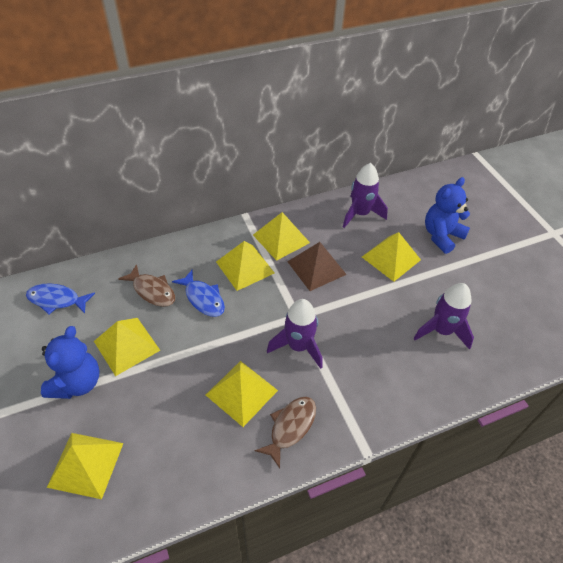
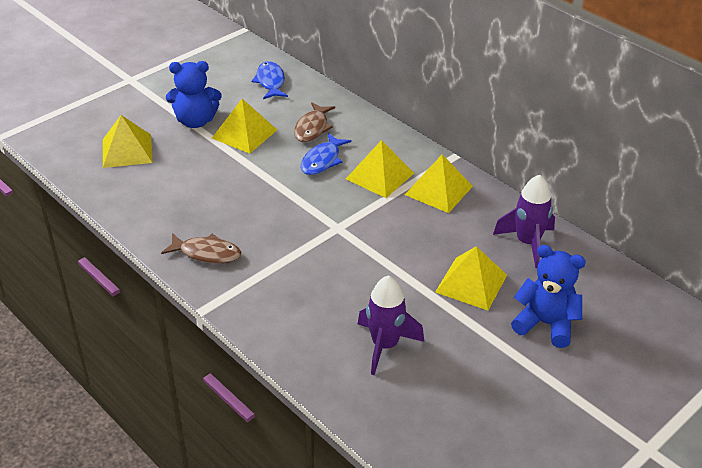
camera: 70 degrees right, 10 degrees down
(241, 392) = (229, 213): yellow pyramid -> none
(298, 346) = (300, 237): purple rocket -> none
(316, 267) = (414, 226): brown pyramid -> none

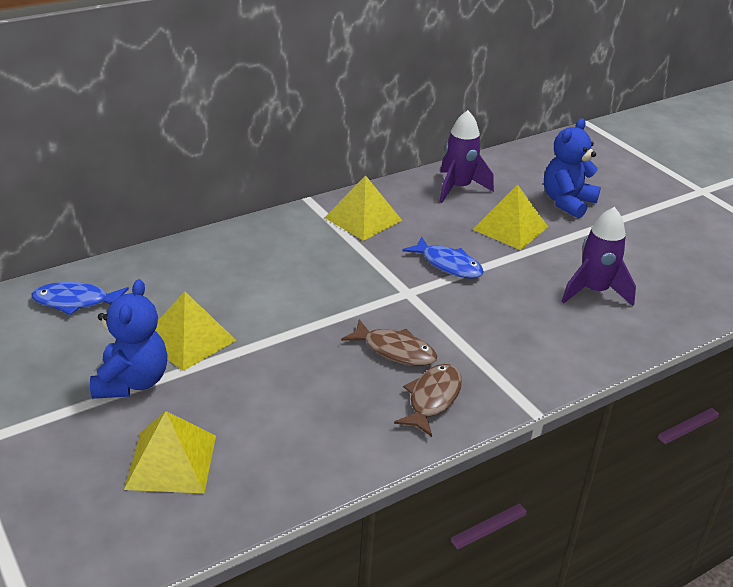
camera: 80 degrees left, 5 degrees down
(312, 128) = (206, 282): brown fish -> brown fish (395, 351)
(322, 160) = (278, 285): blue fish -> blue fish (448, 265)
(379, 176) = (324, 250): yellow pyramid -> none

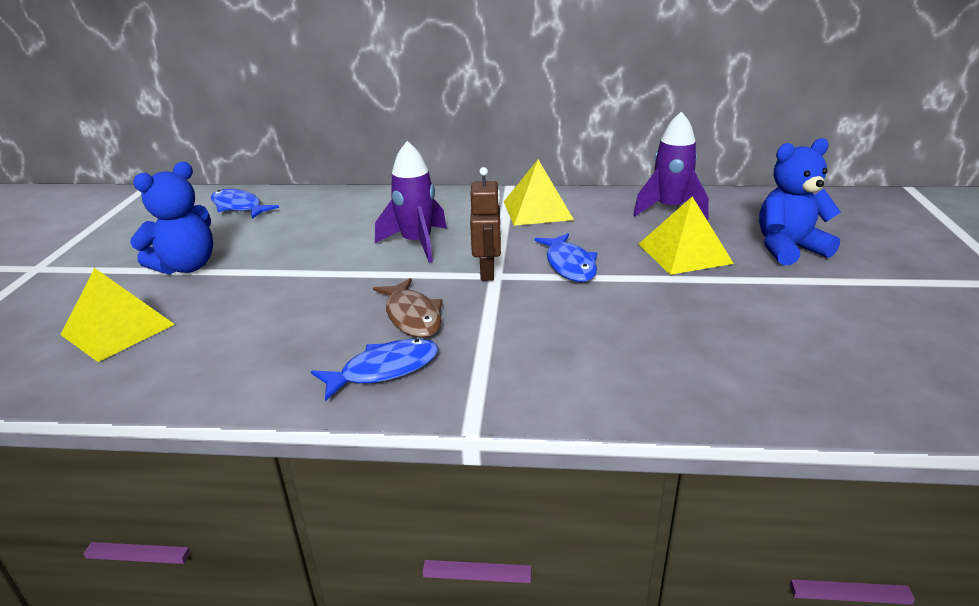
camera: 40 degrees right, 5 degrees down
(189, 339) = (268, 252): yellow pyramid -> none
(399, 292) = (488, 272): none -> brown robot
(432, 399) = (384, 370): brown fish -> blue fish
(594, 291) = (713, 338): purple rocket -> purple rocket (417, 243)

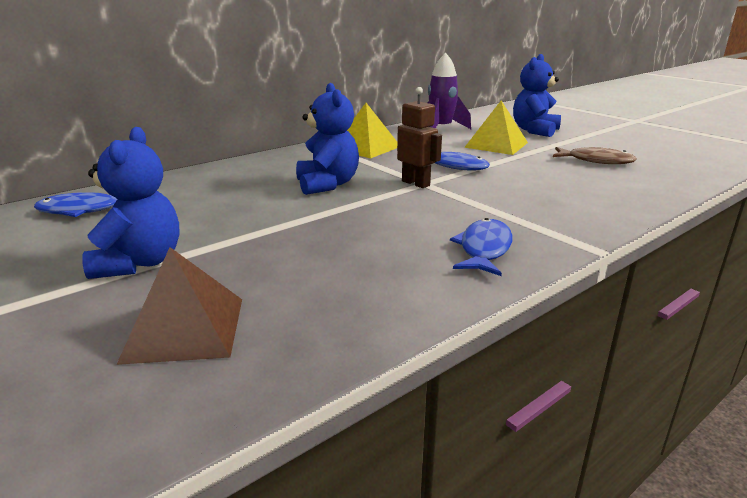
camera: 45 degrees left, 5 degrees down
(117, 329) = (184, 329): yellow pyramid -> brown pyramid
(412, 316) = (428, 219): brown fish -> brown fish (596, 161)
(417, 243) = (327, 184): purple rocket -> blue teddy bear

